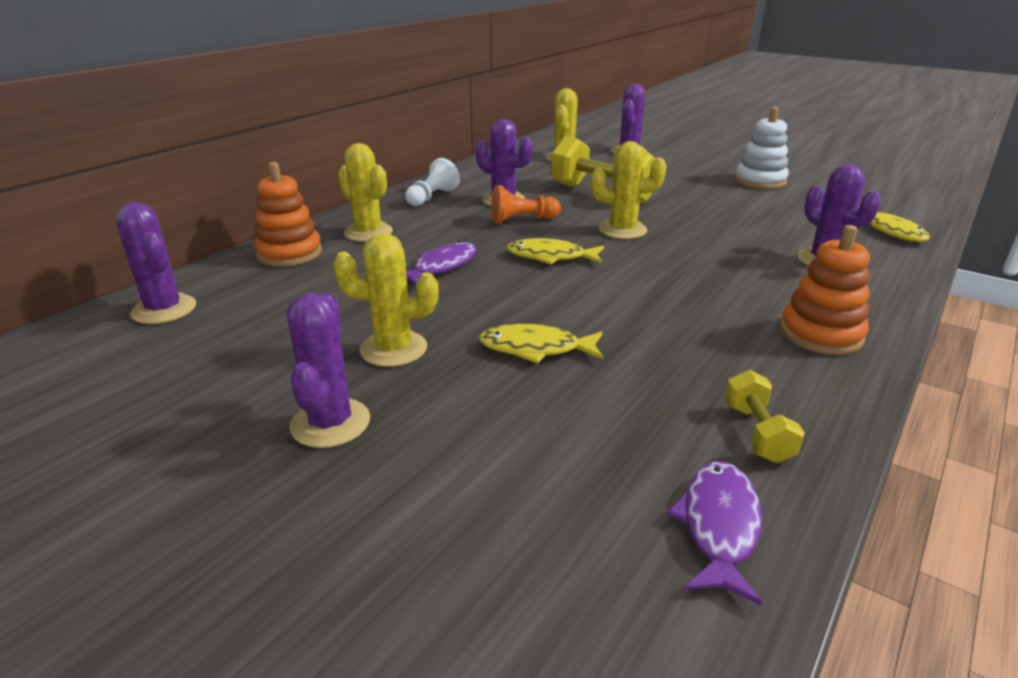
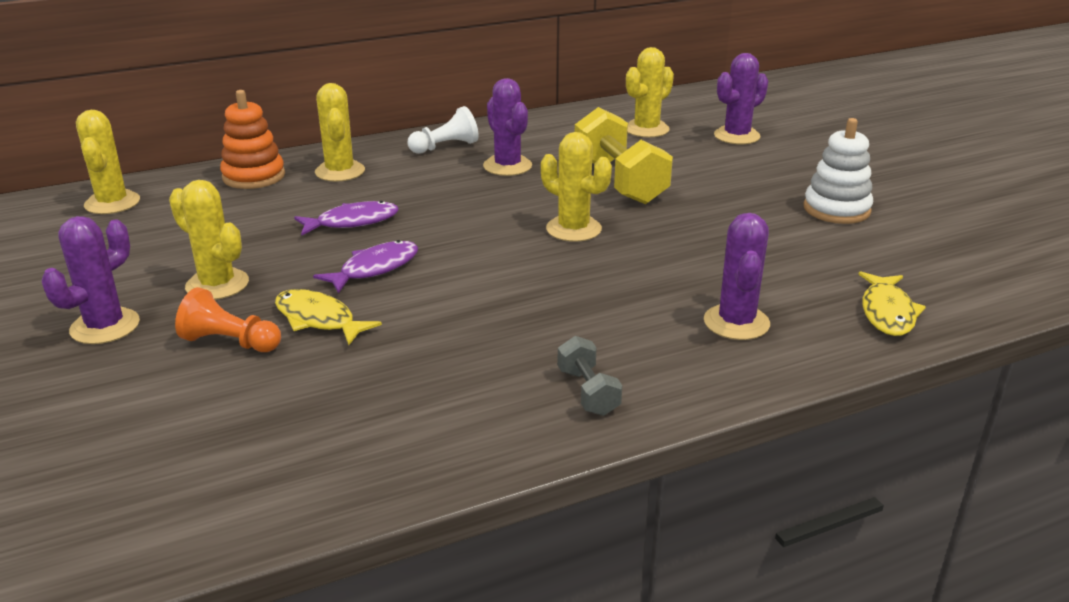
camera: 30 degrees right, 0 degrees up
(164, 309) = (112, 203): purple cactus -> yellow cactus
(522, 220) = (492, 193): orange pawn -> orange pawn (230, 342)
(550, 257) = (459, 239): yellow fish -> none
(719, 526) = (241, 497): purple fish -> purple fish (375, 268)
(757, 433) = (379, 449): yellow dumbbell -> none
(820, 334) = (588, 392): orange stacking toy -> grey dumbbell

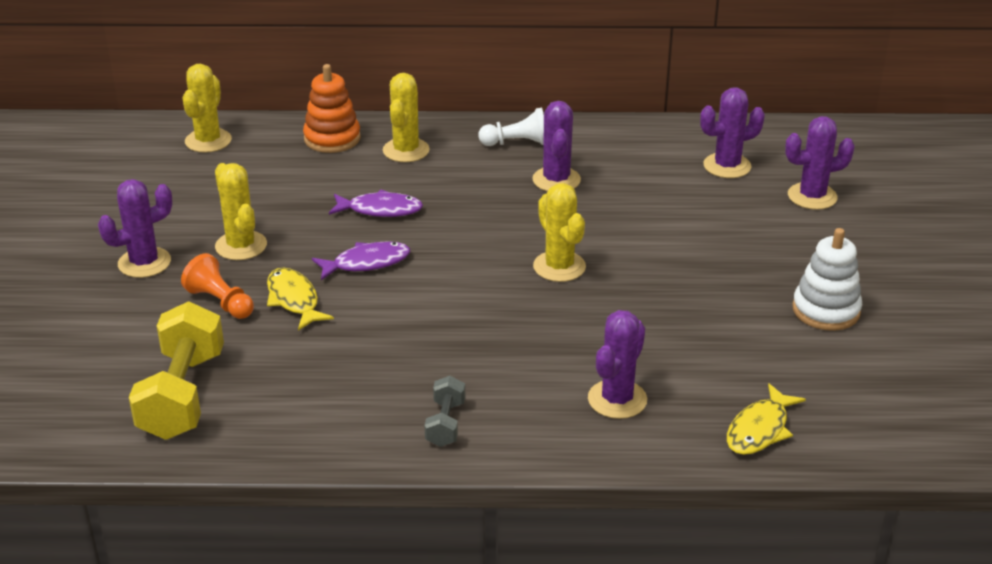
camera: 25 degrees right, 5 degrees up
(619, 182) = (645, 224): yellow dumbbell -> yellow dumbbell (182, 395)
(646, 129) = (727, 166): yellow cactus -> purple cactus

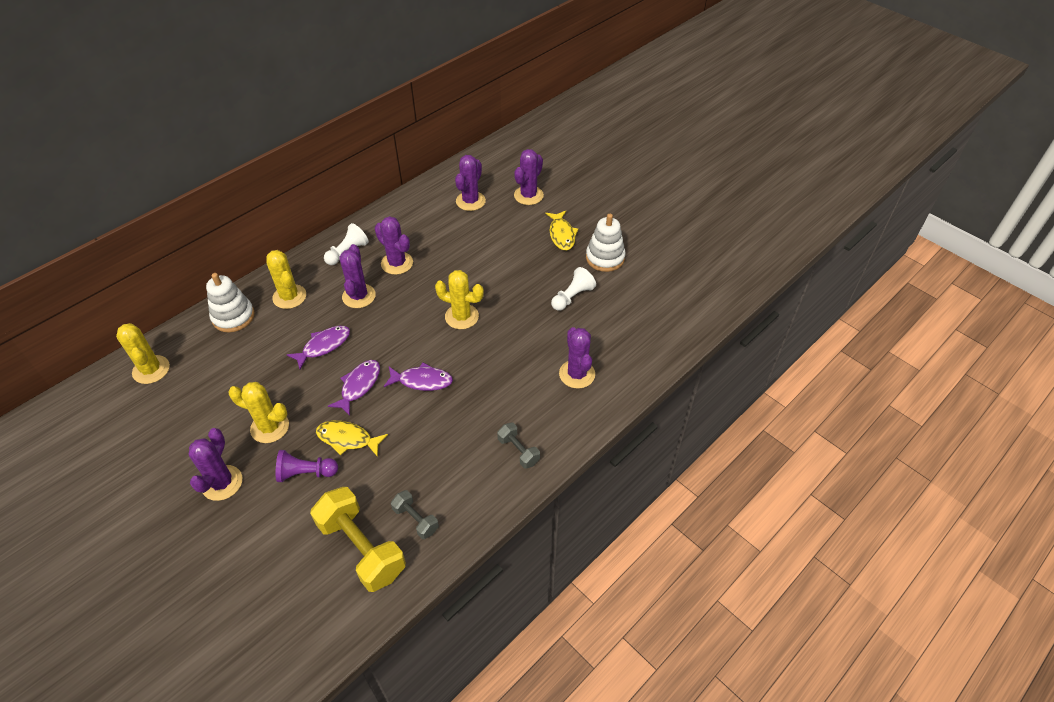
camera: 45 degrees left, 15 degrees up
(220, 302) = (306, 473): orange pawn -> purple pawn
(261, 408) = (416, 520): none -> grey dumbbell
(332, 138) = (233, 317): orange stacking toy -> white stacking toy
(434, 297) = (422, 381): none -> purple fish
(474, 187) = (359, 296): none -> purple cactus
(722, 324) = (572, 297): none -> white pawn
(759, 429) = (650, 343): yellow fish -> yellow fish (561, 235)

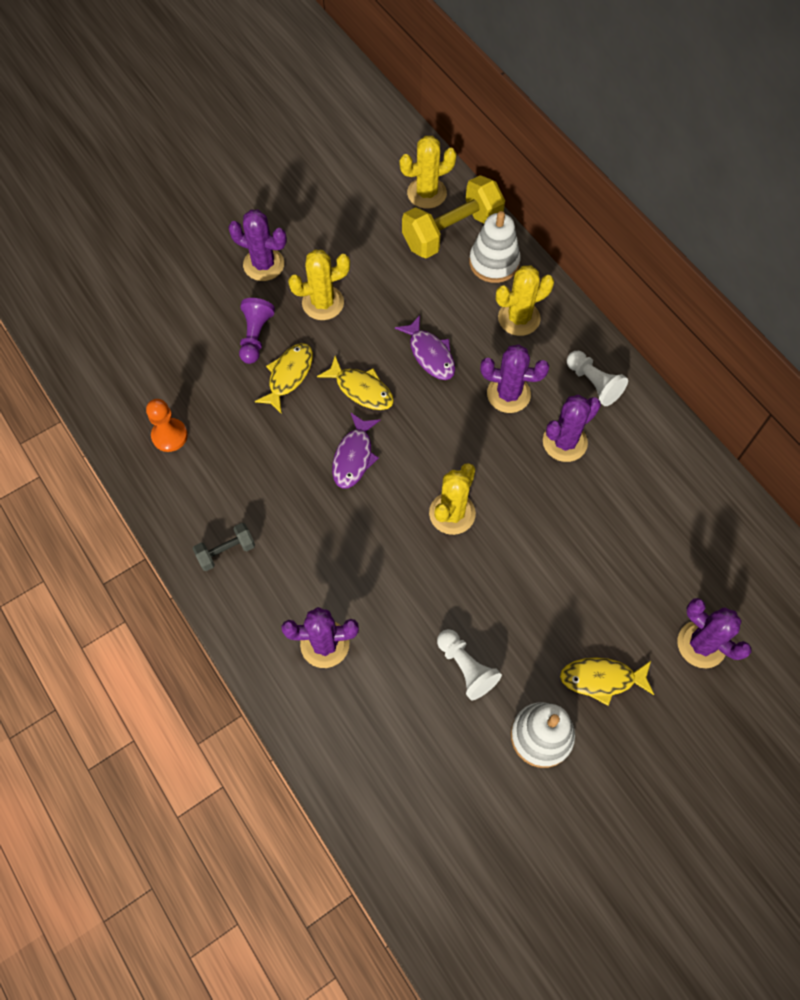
camera: 100 degrees right, 15 degrees up
(270, 427) = (323, 303): yellow cactus -> yellow cactus turned 45 degrees clockwise
(359, 386) = (361, 389): purple fish -> yellow fish
(362, 548) = (152, 385): yellow dumbbell -> yellow dumbbell (452, 232)
(416, 520) = (169, 436): grey dumbbell -> orange pawn
(470, 201) = (692, 553): purple cactus -> none

